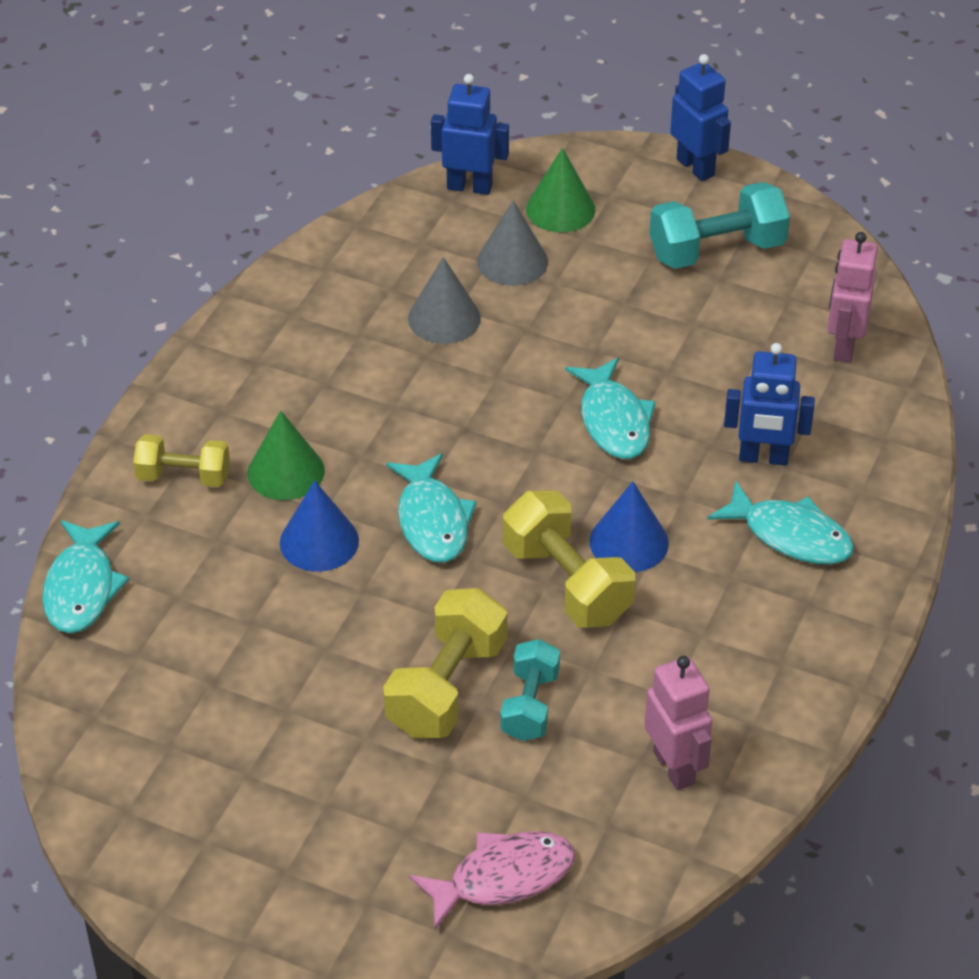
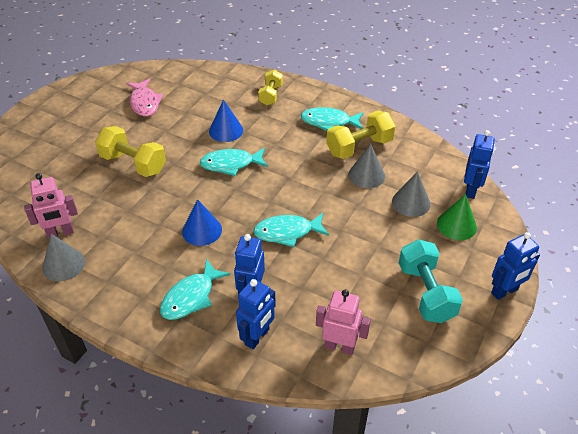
camera: 95 degrees right, 0 degrees up
(81, 588) = (216, 71): turquoise fish -> turquoise fish (329, 122)
(286, 471) = (269, 122): green cone -> none
(503, 878) = (29, 174): pink fish -> pink fish (144, 103)
(530, 705) = (114, 188): turquoise dumbbell -> none
(567, 583) = (181, 206): yellow dumbbell -> yellow dumbbell (359, 147)
(755, 740) = (63, 264): none -> grey cone
(851, 441) = (257, 337): none -> blue robot

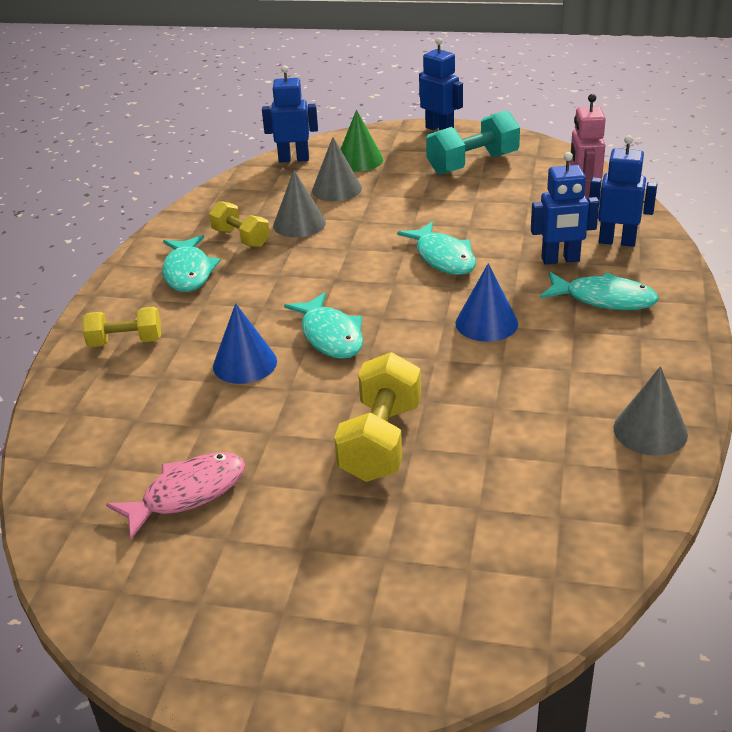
camera: 105 degrees left, 10 degrees down
(60, 233) = (595, 462): pink robot -> none
(359, 147) = (241, 238): yellow dumbbell -> yellow dumbbell, size x0.64

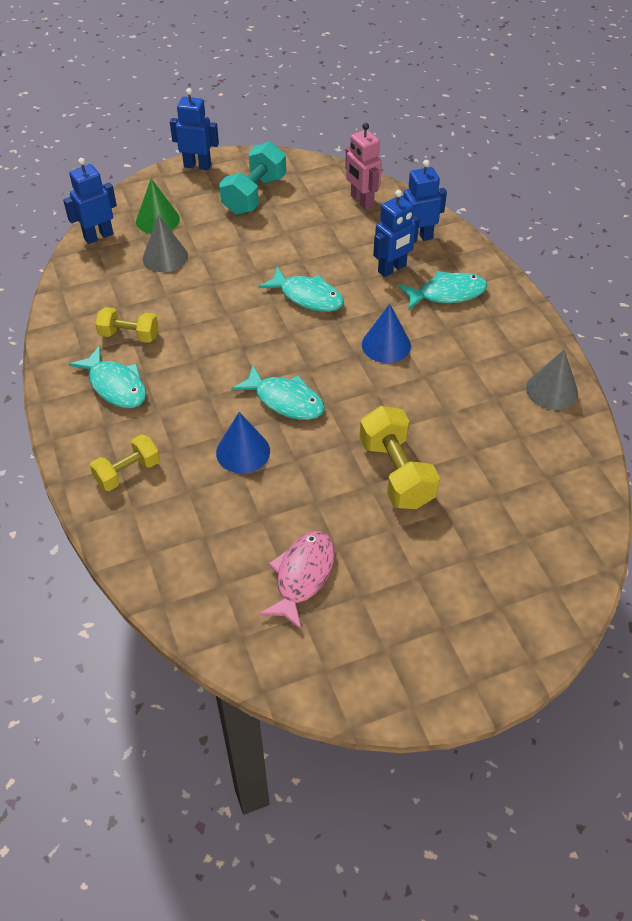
camera: 35 degrees left, 15 degrees up
(299, 224) = (165, 303): grey cone -> none

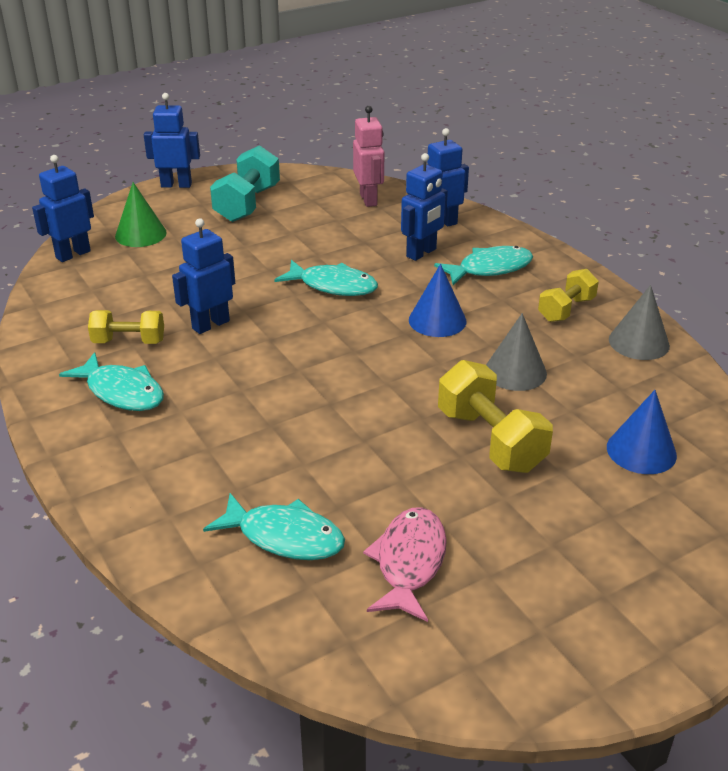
camera: 10 degrees left, 15 degrees down
(128, 472) = (155, 478): yellow dumbbell -> yellow dumbbell (566, 309)
(165, 257) = (157, 266): grey cone -> grey cone (515, 372)
(197, 326) = (210, 324): none -> blue robot
(243, 451) = (297, 440): blue cone -> blue cone (641, 451)
(285, 400) = (335, 384): turquoise fish -> turquoise fish (284, 537)
(361, 201) = (369, 199): pink robot -> pink robot turned 150 degrees counterclockwise

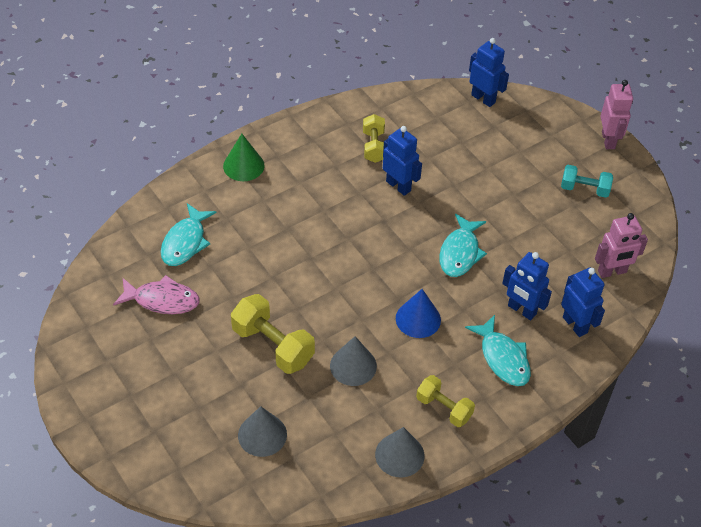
camera: 85 degrees right, 15 degrees up
(122, 392) = (318, 152): turquoise fish -> none
(140, 234) = (520, 130): green cone -> green cone (243, 165)
(176, 185) = (608, 140): blue robot -> pink robot
(247, 204) = (584, 189): turquoise dumbbell -> turquoise dumbbell, size x0.64
(490, 440) = (273, 346): yellow dumbbell -> yellow dumbbell turned 75 degrees clockwise
(641, 451) = (262, 434): blue cone -> grey cone

